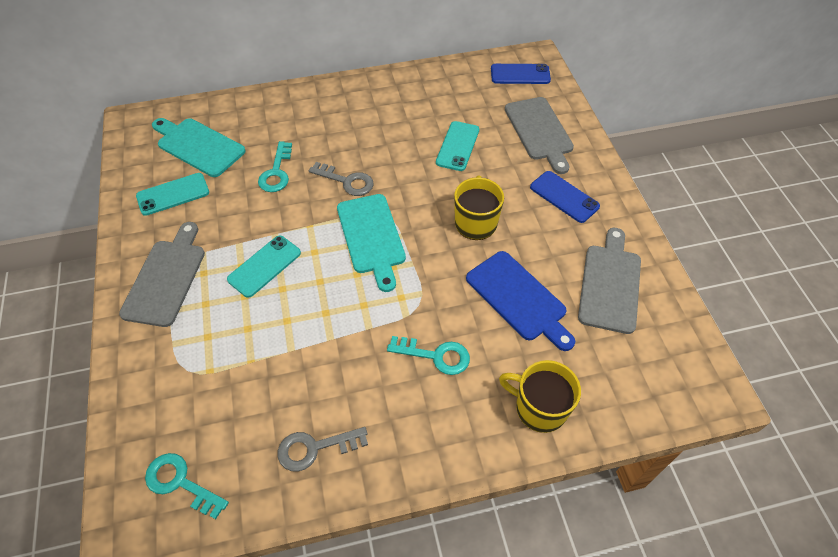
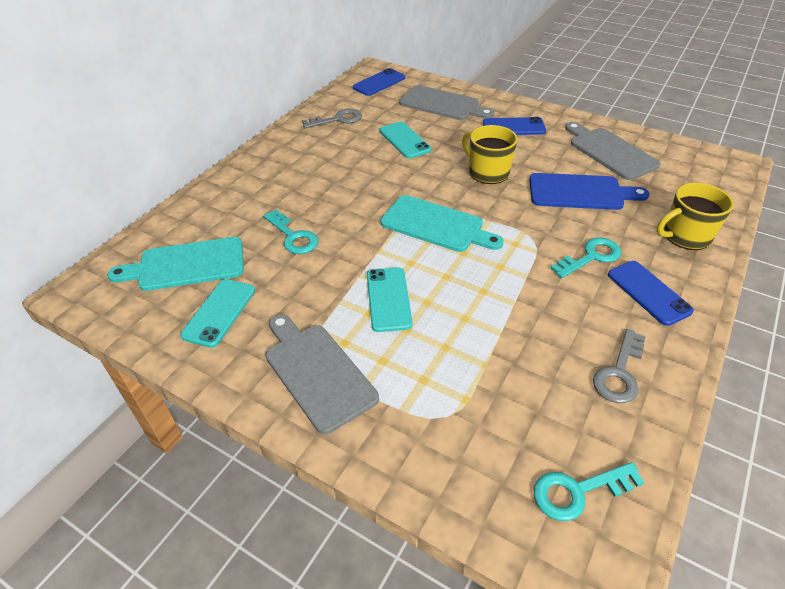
camera: 45 degrees left, 10 degrees down
(347, 181) = (361, 206): grey key -> grey key (338, 119)
(429, 419) = (648, 292): none -> blue phone

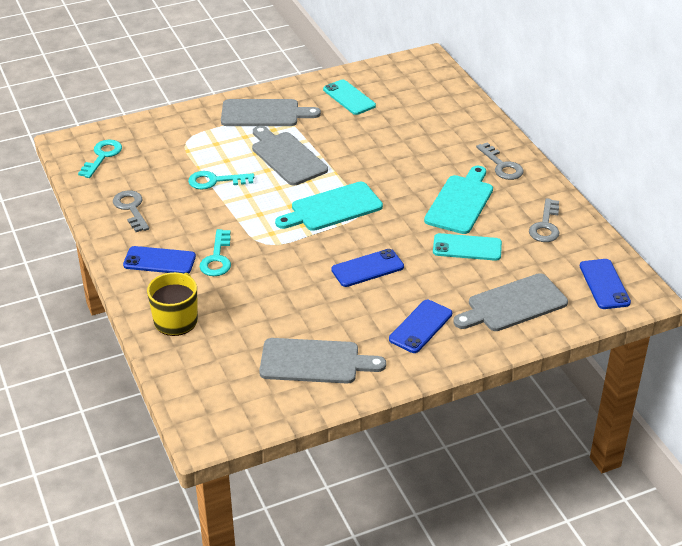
camera: 125 degrees right, 5 degrees down
(186, 265) = (408, 98): turquoise cutting board -> turquoise cutting board (460, 202)
(272, 163) = (502, 166): none -> grey key
(293, 236) = (392, 144): turquoise key -> turquoise key (215, 181)
(388, 299) = (287, 157): turquoise phone -> grey cutting board
(488, 172) = (367, 268): yellow mug -> blue phone
(580, 192) = (285, 302): blue cutting board -> none

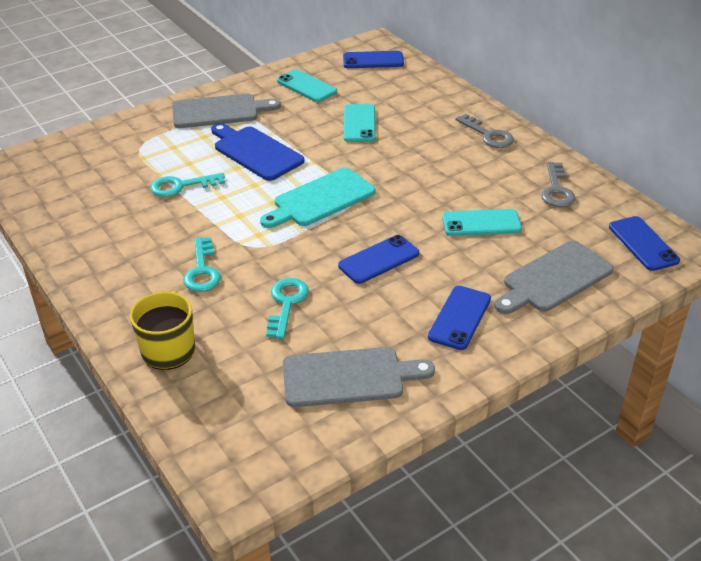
camera: 10 degrees left, 0 degrees up
(102, 156) = (46, 174): turquoise key -> turquoise key (286, 303)
(131, 208) = (89, 227): grey key -> none
(159, 261) = (134, 282): blue phone -> blue phone (373, 60)
(287, 157) = (255, 152): grey cutting board -> blue cutting board
(387, 140) = (359, 124): none -> turquoise phone
(460, 202) = (457, 177): turquoise cutting board -> none

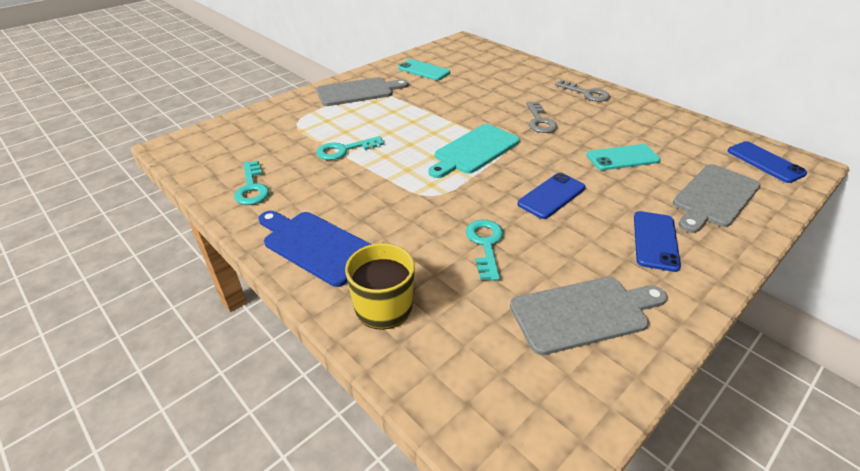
camera: 10 degrees left, 0 degrees up
(202, 270) = (390, 221): turquoise key -> turquoise key (252, 188)
(255, 152) = (401, 119): blue cutting board -> blue cutting board (315, 246)
(359, 124) = (479, 92): turquoise phone -> none
(373, 60) = (468, 51): blue phone -> none
(556, 190) = (666, 128): grey key -> grey key (539, 121)

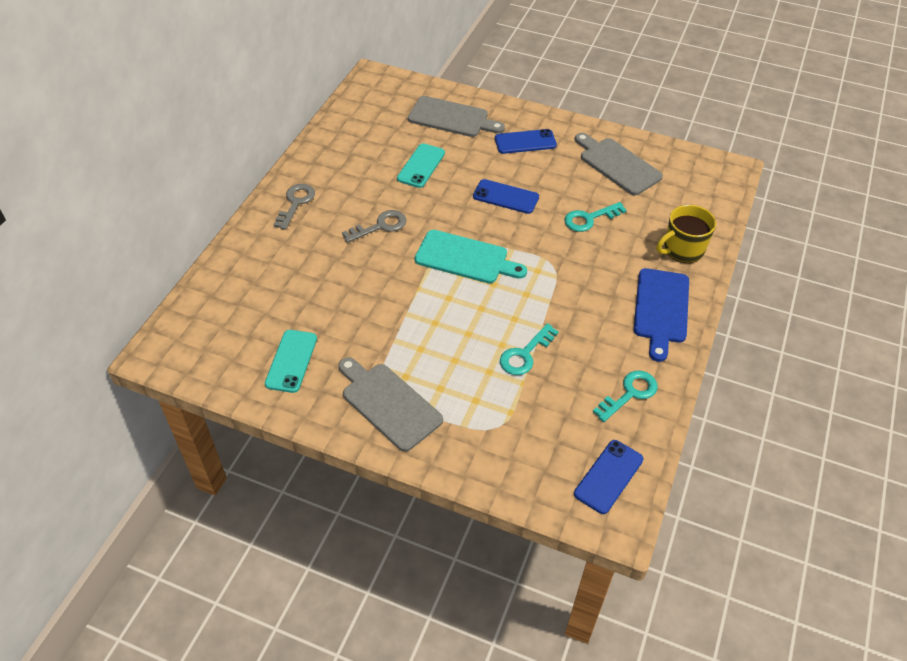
camera: 115 degrees left, 10 degrees up
(344, 150) = (525, 354): turquoise key -> turquoise key turned 90 degrees clockwise
(622, 158) = (421, 166): turquoise phone -> turquoise phone turned 60 degrees clockwise
(765, 162) = (382, 94): blue phone -> blue phone (608, 476)

